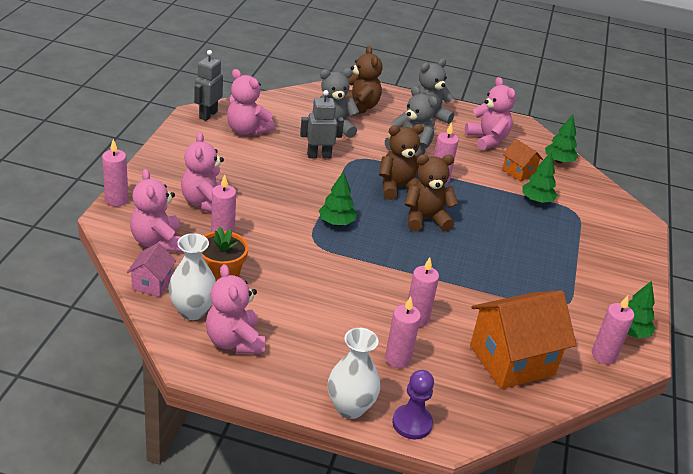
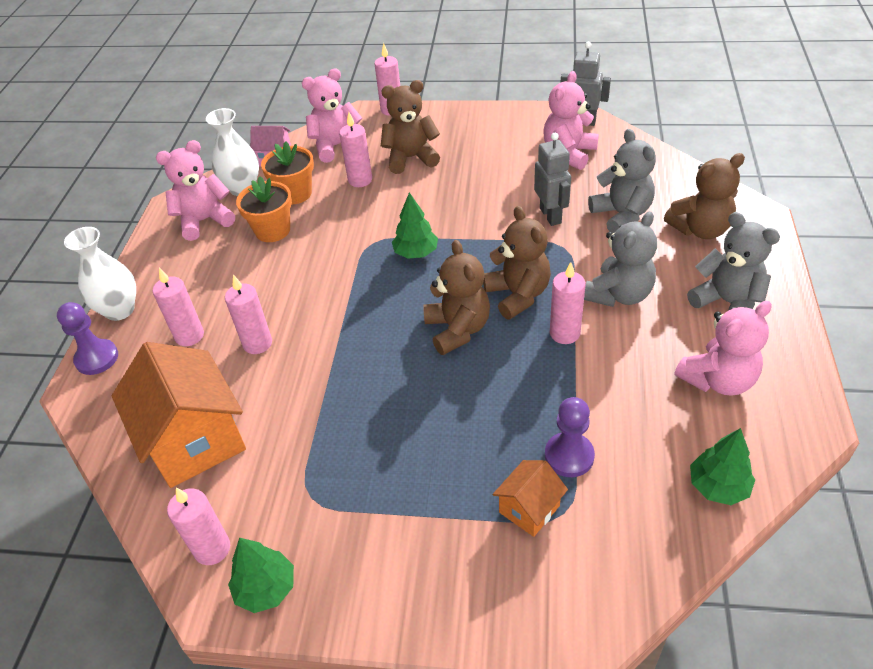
camera: 90 degrees right, 10 degrees up
(205, 203) = (411, 158): pink teddy bear -> brown teddy bear
(272, 296) = (272, 230): none -> orange flower pot
(518, 172) = (642, 428): orange house -> orange house (529, 509)
(536, 200) = (569, 456): green tree -> purple pawn

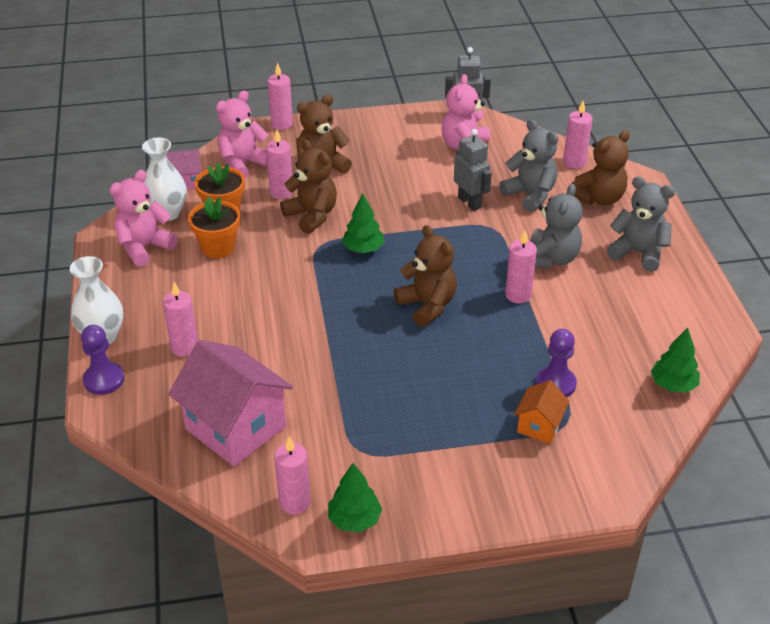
camera: 20 degrees left, 5 degrees down
(195, 440) = (235, 428): orange house -> pink house
(257, 343) = (253, 344): pink candle -> pink candle (574, 162)
(518, 295) = (467, 271): brown teddy bear -> brown teddy bear (312, 215)
(718, 380) = (649, 311): pink teddy bear -> none

